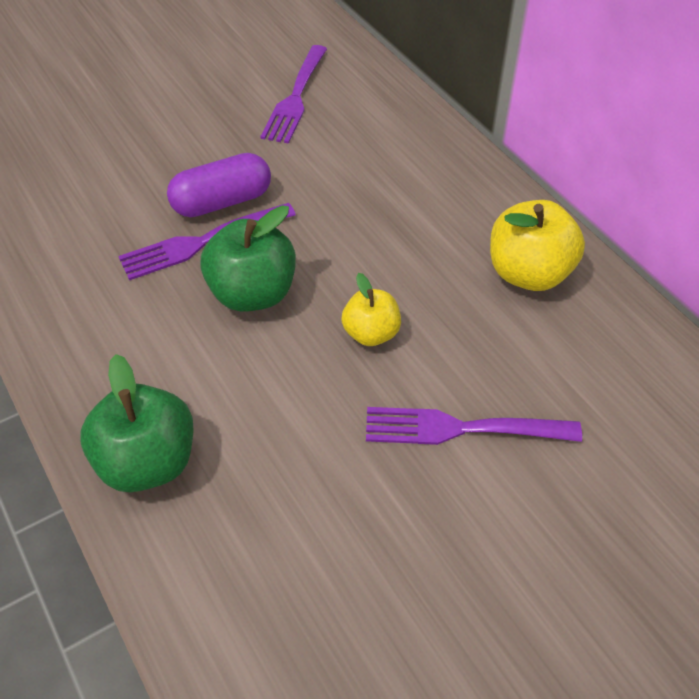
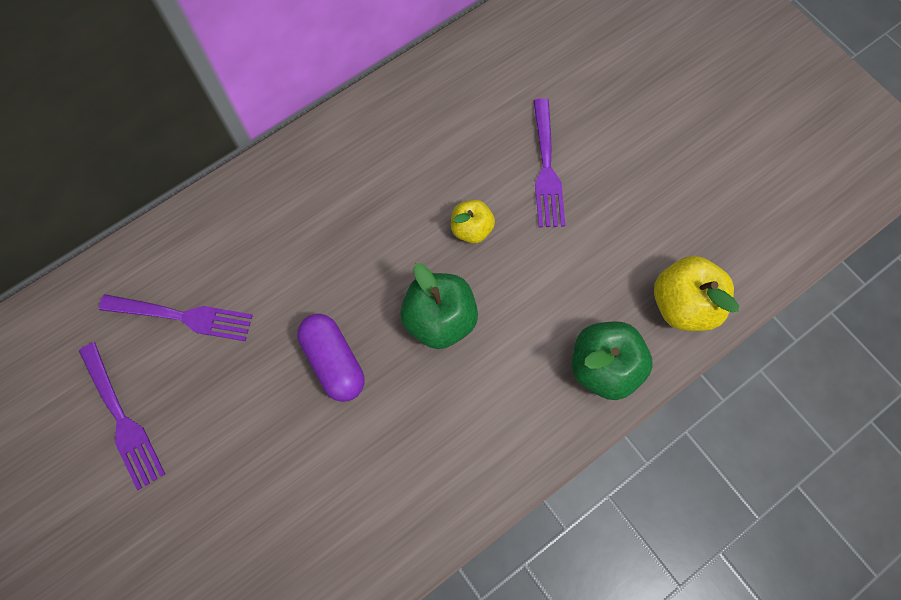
camera: 95 degrees left, 20 degrees up
(201, 242) = (385, 370): purple fork -> purple fork (122, 419)
(528, 273) = (403, 125): yellow apple -> yellow apple (682, 304)

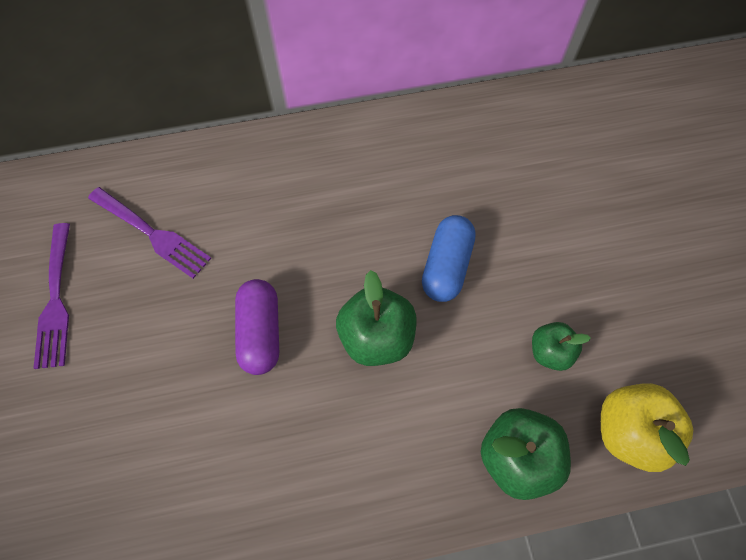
camera: 25 degrees right, 5 degrees down
(471, 229) = (446, 266): yellow apple -> blue capsule
(546, 168) = (545, 239): purple fork -> none
(592, 266) = (550, 352): none -> green apple

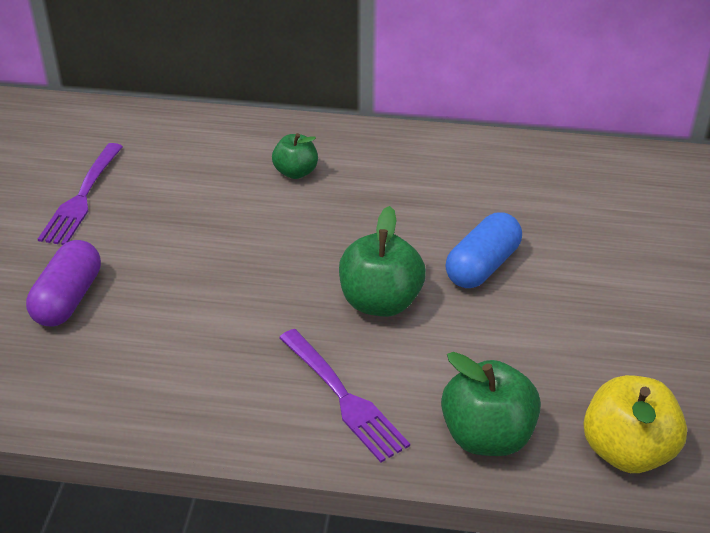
camera: 20 degrees right, 25 degrees down
(152, 234) = (195, 172): purple fork -> purple fork (344, 398)
(260, 332) = (263, 268): purple capsule -> purple capsule (68, 299)
(550, 352) = (565, 362): green apple -> green apple (295, 172)

